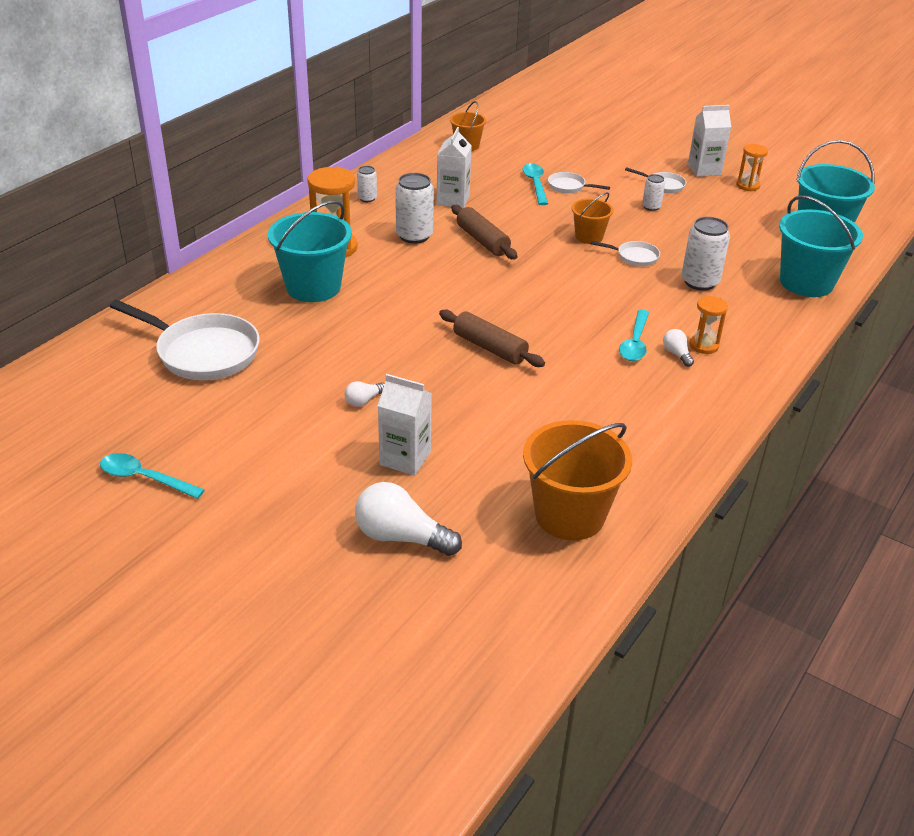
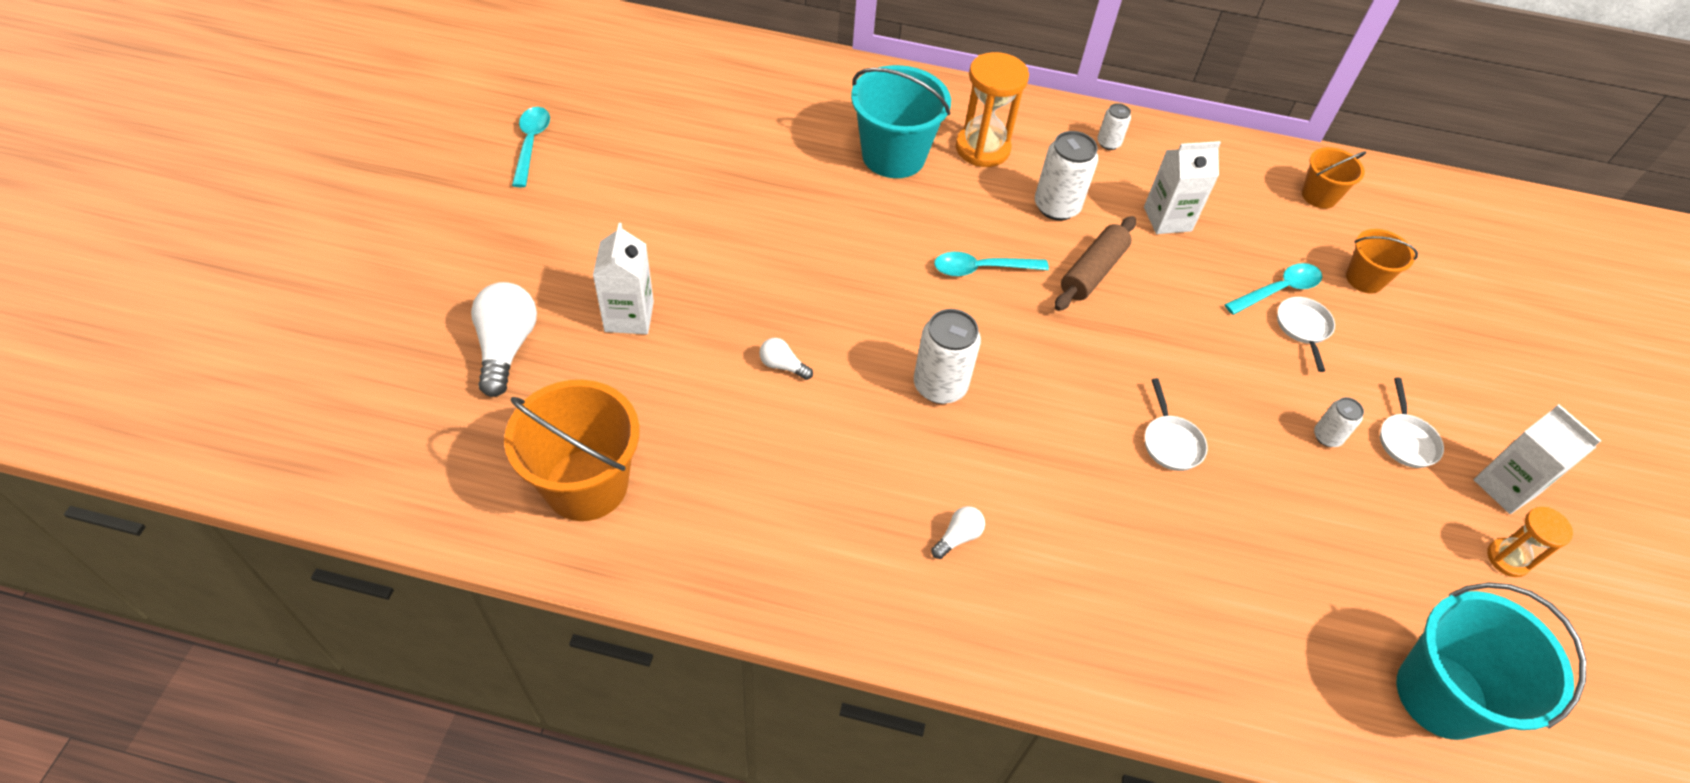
camera: 65 degrees right, 15 degrees up
(203, 352) = (732, 116): white pan -> none
(364, 400) = (711, 256): white light bulb -> white light bulb (783, 366)
(489, 348) = (863, 337): brown rolling pin -> none
(589, 237) = (1185, 379): orange bucket -> orange bucket (1364, 279)
(635, 343) = (957, 484): turquoise spoon -> turquoise spoon (981, 269)
(700, 282) = (1159, 536): white can -> white can (940, 386)
(703, 345) = (997, 567): orange hourglass -> none
(806, 282) = (1258, 687): turquoise bucket -> none

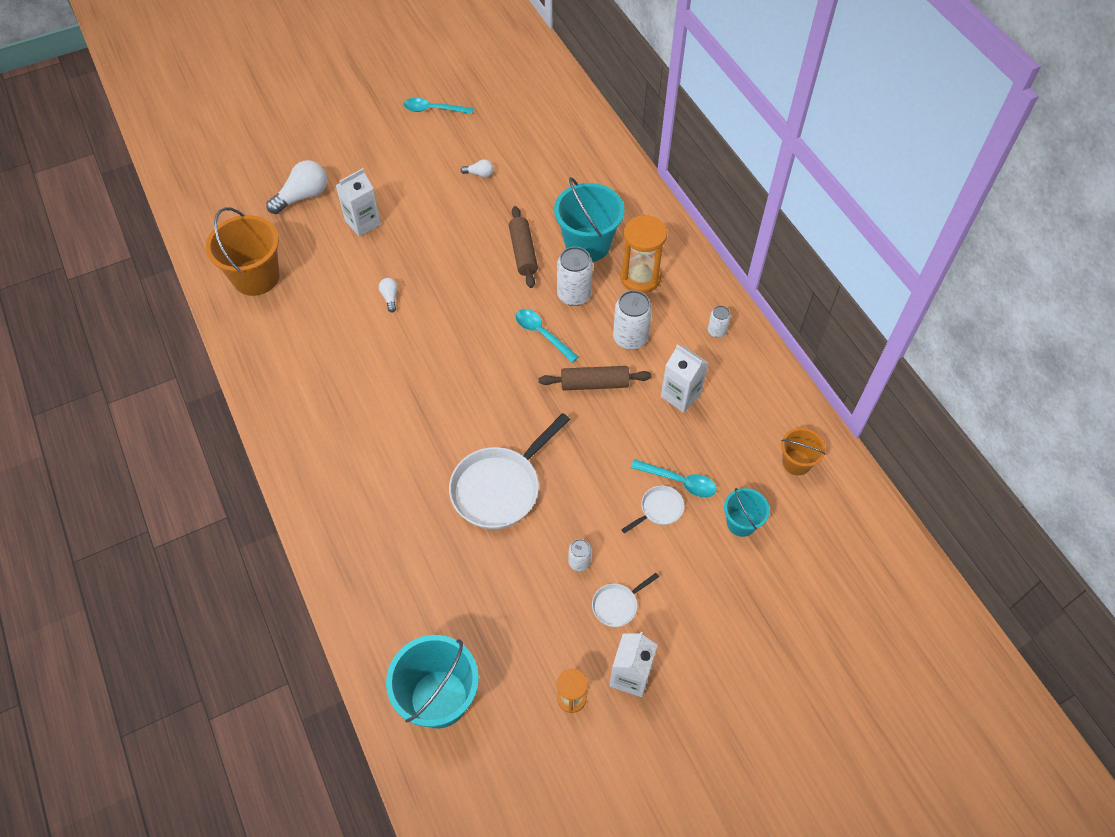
camera: 55 degrees right, 5 degrees up
(531, 144) = (433, 109): turquoise spoon -> turquoise spoon turned 135 degrees counterclockwise
(846, 210) = (523, 252): none -> brown rolling pin
(940, 386) = (439, 366): white can -> white can (574, 295)
(958, 537) = (351, 430): white light bulb -> white light bulb (479, 174)
(1171, 442) = (500, 488): white pan -> white pan, size x2.09
(1364, 279) = (741, 523): orange bucket -> turquoise bucket

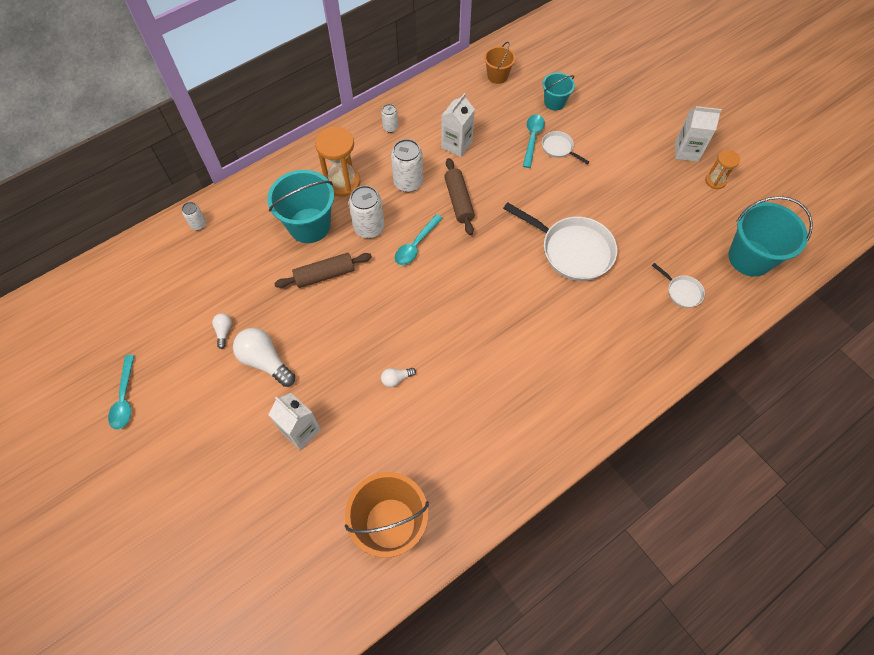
camera: 100 degrees left, 5 degrees up
(303, 196) = (267, 508): white light bulb -> white light bulb (265, 361)
(579, 562) = (616, 190): white can -> white can (198, 224)
(617, 605) = (640, 164): white pan -> white pan (682, 292)

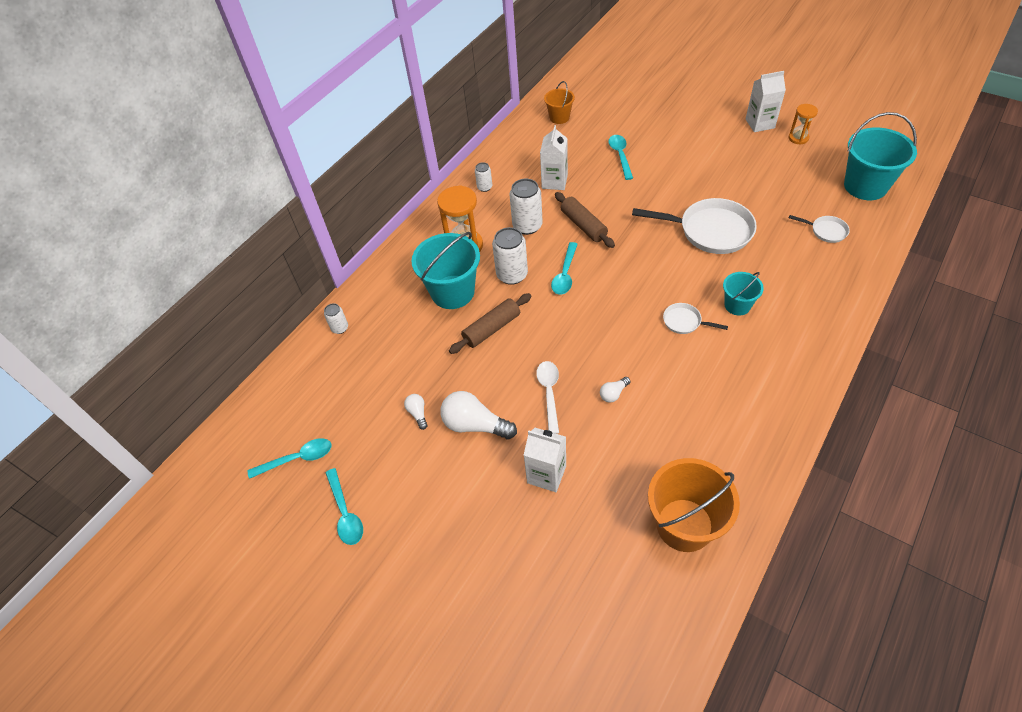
camera: 15 degrees left, 10 degrees down
(109, 334) = (297, 459): none -> turquoise spoon
(342, 356) = (549, 393): none -> white spoon
(554, 102) = (622, 122): turquoise bucket -> turquoise bucket (737, 305)
(559, 148) = (648, 155): white pan -> white pan (684, 322)

